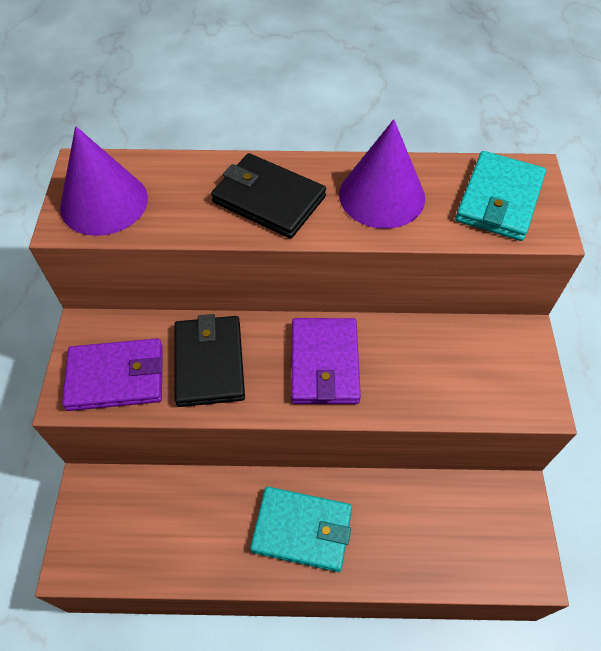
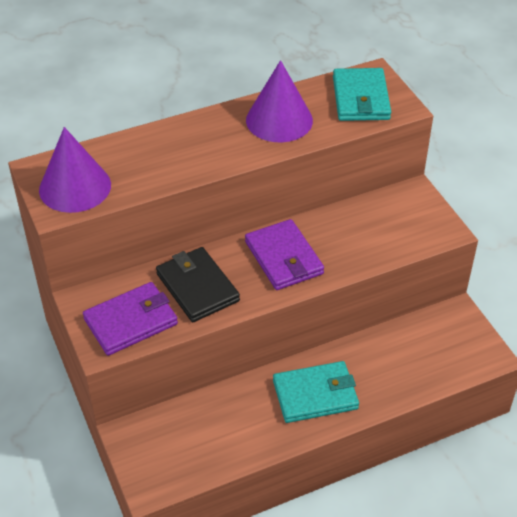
camera: 25 degrees left, 10 degrees down
(268, 199) = (199, 147): black wallet -> none

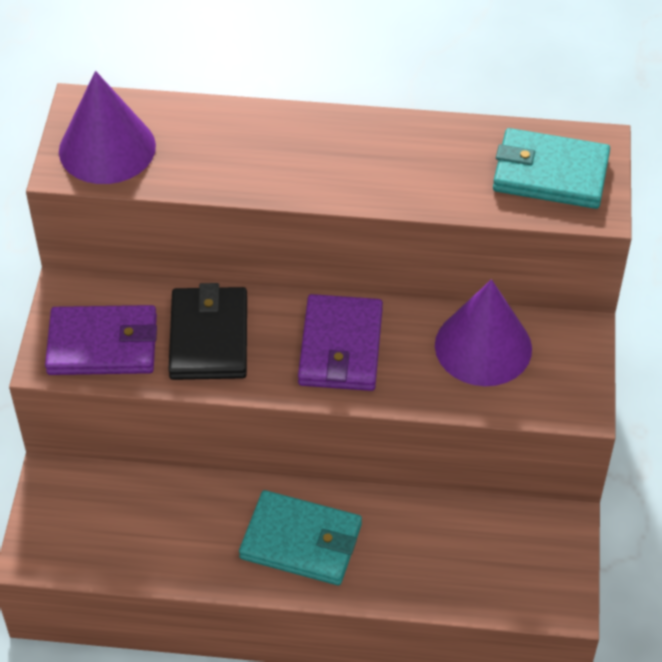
camera: 30 degrees right, 5 degrees up
(279, 120) = (418, 161): purple cone -> purple cone (483, 346)
(361, 98) = (550, 173): turquoise wallet -> turquoise wallet turned 75 degrees clockwise

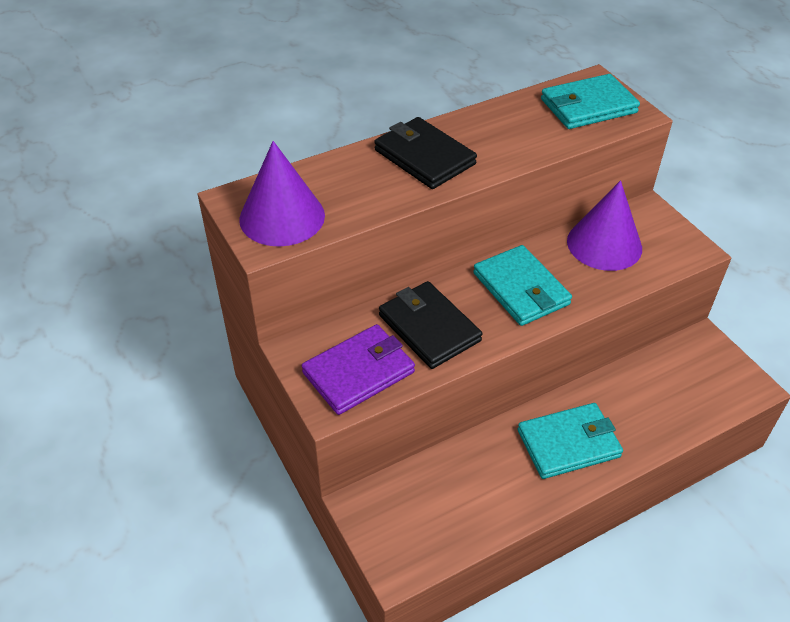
camera: 35 degrees left, 5 degrees down
(305, 149) = (424, 157): none -> black wallet
(341, 347) = (521, 289): purple wallet -> turquoise wallet

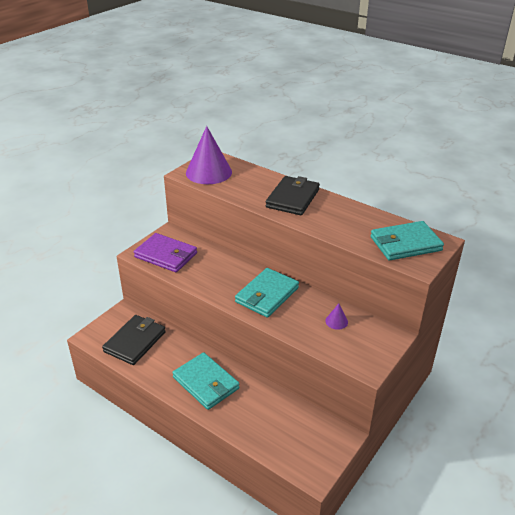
camera: 65 degrees right, 10 degrees down
(429, 328) = (212, 269): black wallet -> black wallet (135, 342)
(588, 106) = (405, 244): turquoise wallet -> turquoise wallet turned 60 degrees counterclockwise
(604, 244) = (336, 321): purple cone -> purple cone, size x0.42

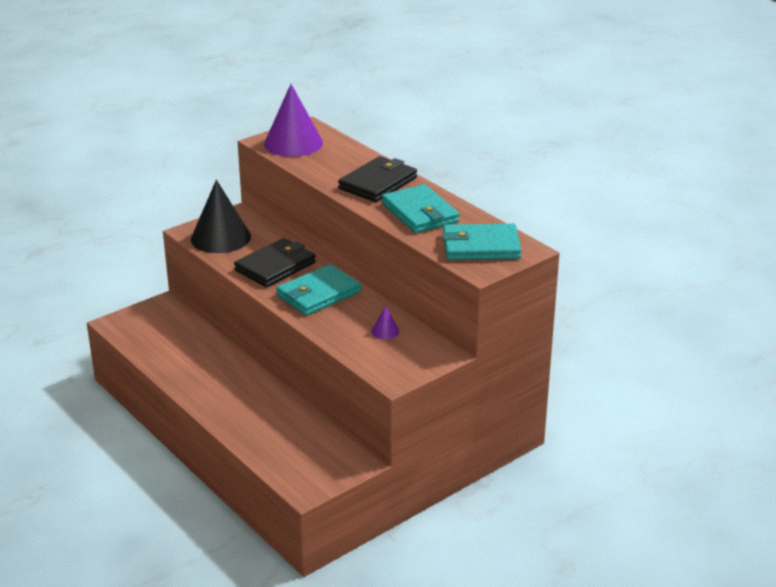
camera: 15 degrees right, 5 degrees down
(135, 342) = (163, 336): black wallet -> black wallet (275, 266)
(166, 255) = (220, 237): purple wallet -> black cone
(206, 383) = (226, 388): turquoise wallet -> turquoise wallet (420, 213)

